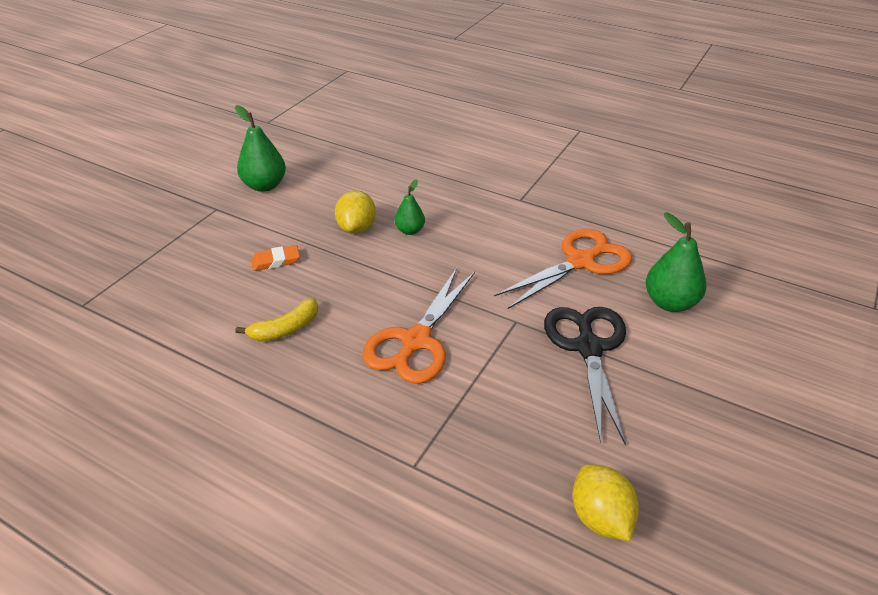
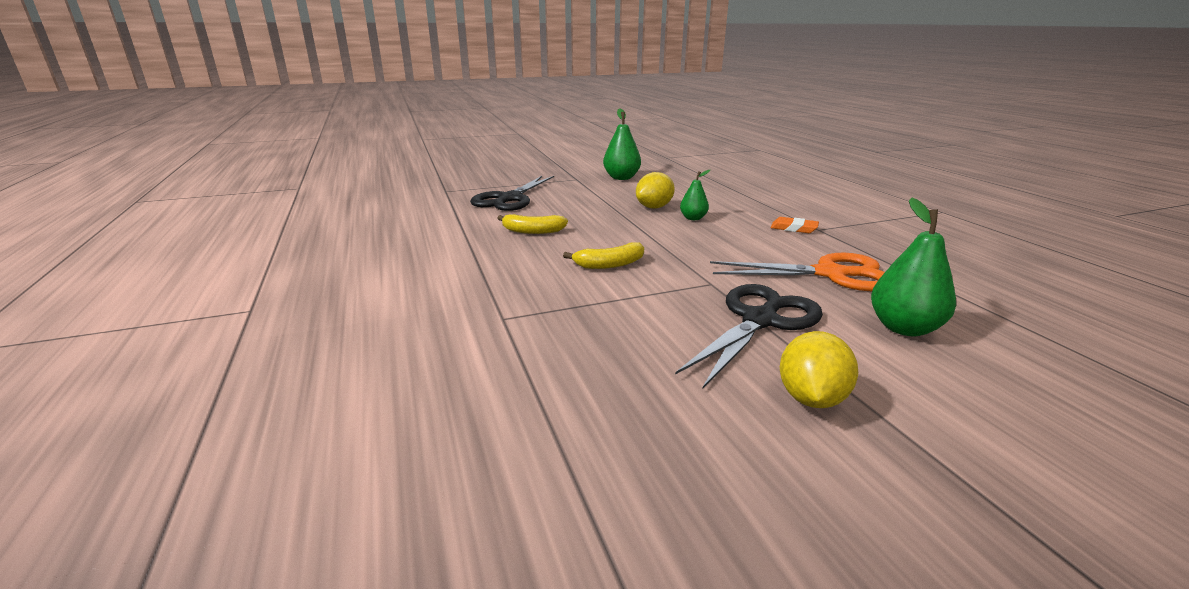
camera: 40 degrees right, 15 degrees down
(186, 283) = (509, 199): none -> black scissors
(276, 261) = (576, 205): orange eraser -> orange eraser (793, 228)
(416, 341) = (610, 264): orange scissors -> yellow banana
(600, 518) = (602, 421): yellow lemon -> yellow lemon (811, 398)

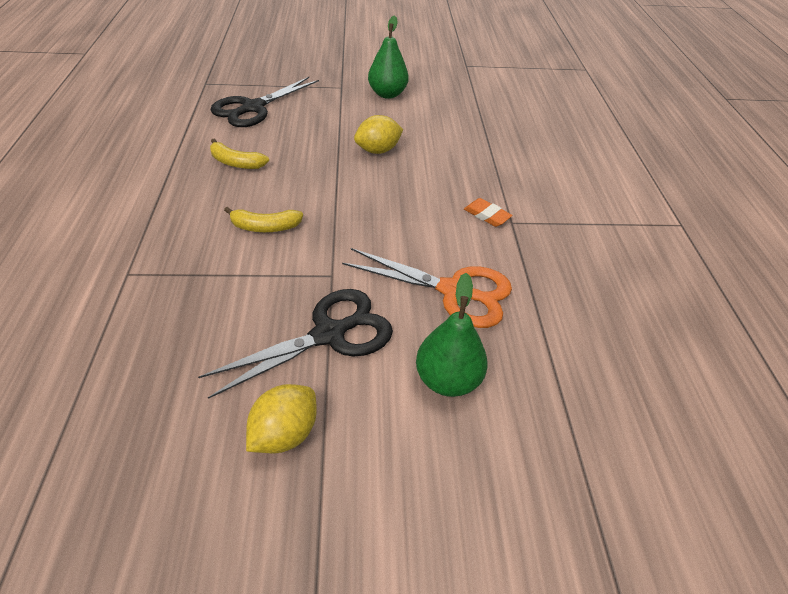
camera: 15 degrees right, 20 degrees up
(693, 218) = (400, 176): green pear -> none

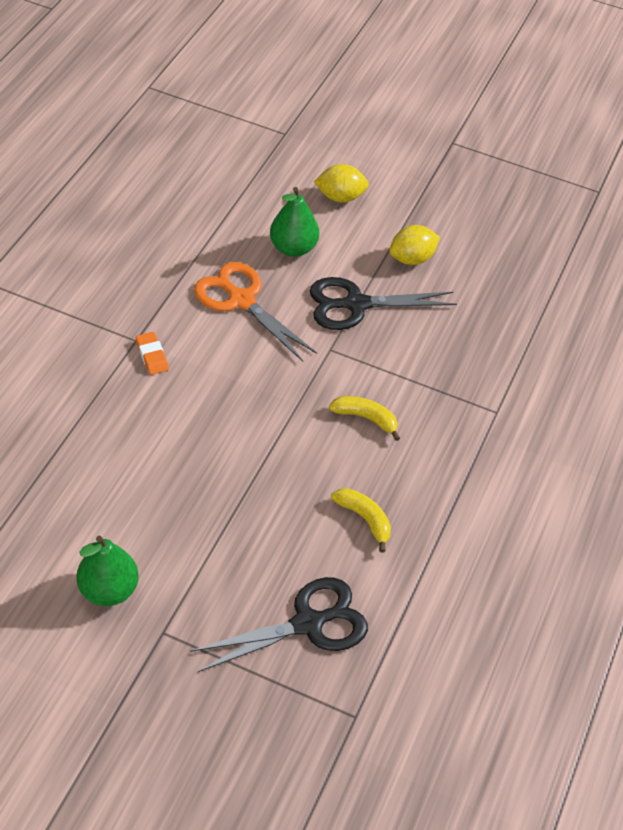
camera: 155 degrees left, 5 degrees up
(378, 150) = (196, 481): yellow lemon -> yellow lemon (340, 197)

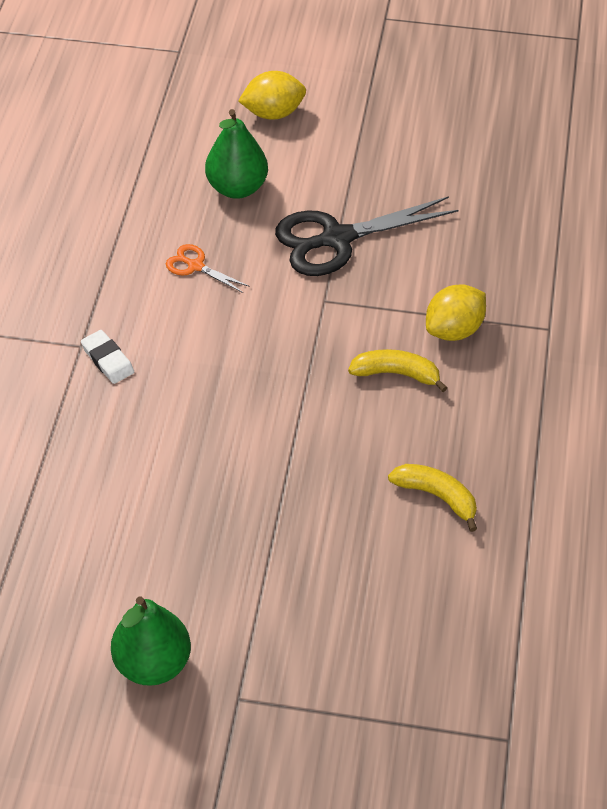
camera: 10 degrees left, 0 degrees up
(152, 355) = (107, 360): orange eraser -> white eraser
(241, 300) = (195, 266): orange scissors -> orange scissors, size x0.47
(308, 624) = (412, 641): black scissors -> none
(412, 259) = (385, 168): yellow lemon -> yellow lemon (454, 330)

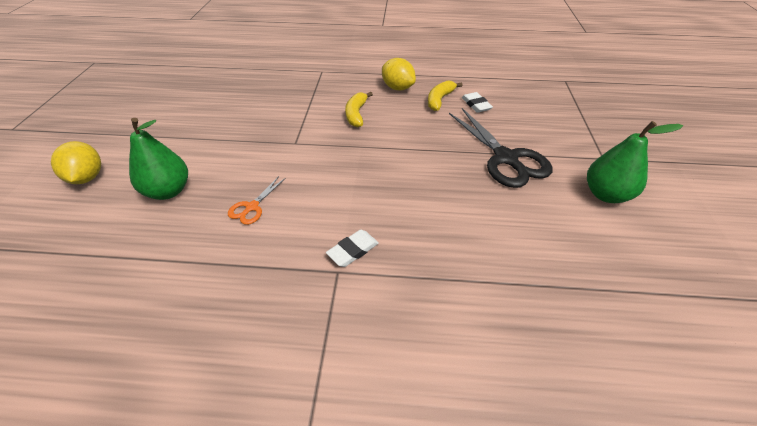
camera: 95 degrees left, 5 degrees down
(337, 239) = (238, 140): black scissors -> black scissors (506, 158)
(417, 550) = (476, 105): none -> white eraser
(454, 330) = (322, 97): yellow lemon -> yellow lemon (397, 88)

